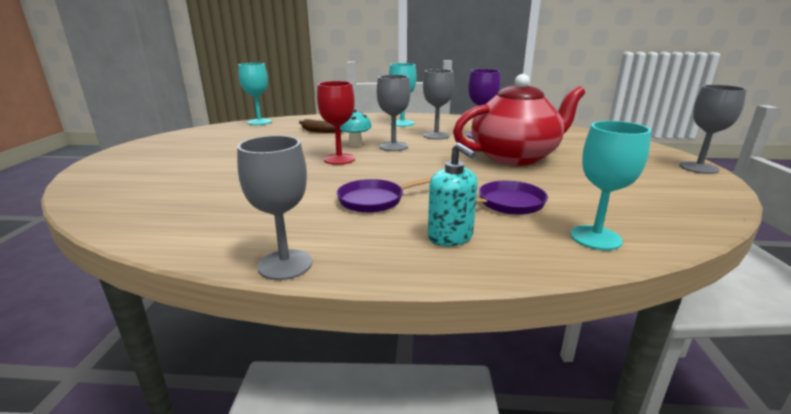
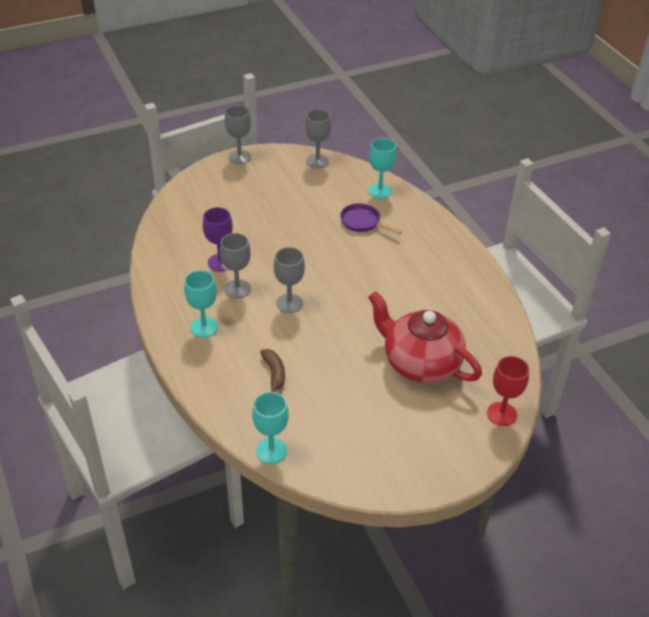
camera: 120 degrees left, 20 degrees up
(285, 264) = (485, 272): grey goblet -> grey goblet (317, 161)
(339, 159) = (344, 320): red goblet -> red goblet (502, 414)
(355, 144) = (300, 328): turquoise mushroom -> none
(375, 200) = (399, 272): purple pan -> none
(450, 237) = (418, 232): turquoise soap dispenser -> none
(515, 157) = (270, 233): red teapot -> red teapot (420, 363)

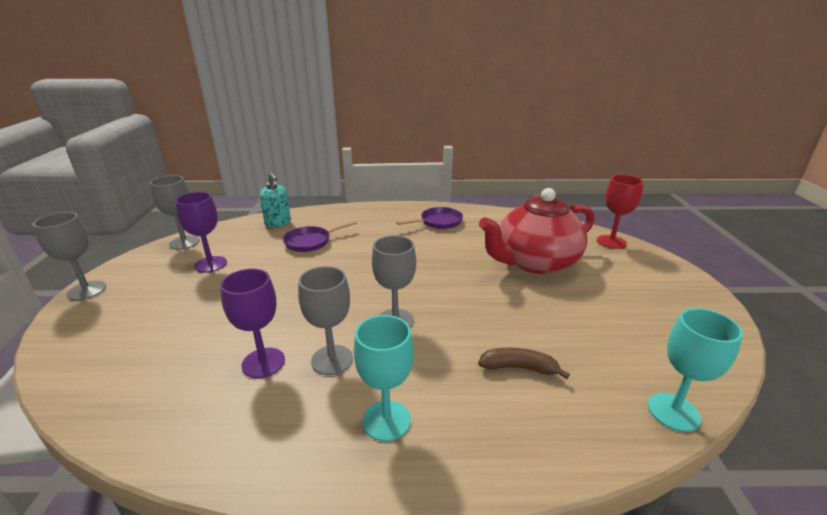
camera: 65 degrees left, 15 degrees down
(299, 189) = (210, 264): none -> purple goblet
(380, 191) = (278, 223): turquoise goblet -> turquoise soap dispenser
(454, 284) = (438, 222): none -> purple pan

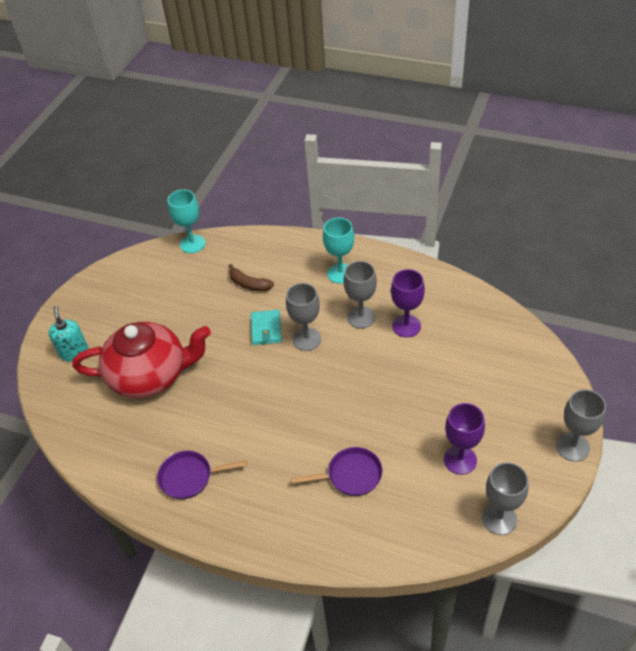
camera: 155 degrees left, 20 degrees up
(278, 223) = (385, 537): turquoise soap dispenser -> turquoise soap dispenser (74, 352)
(452, 320) = (266, 329): none -> turquoise wallet
(611, 242) = (51, 385): red goblet -> none

